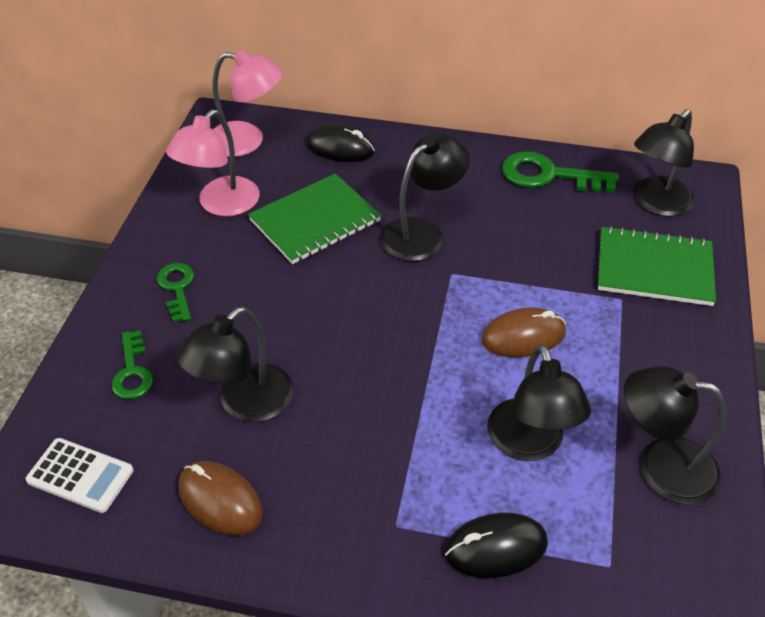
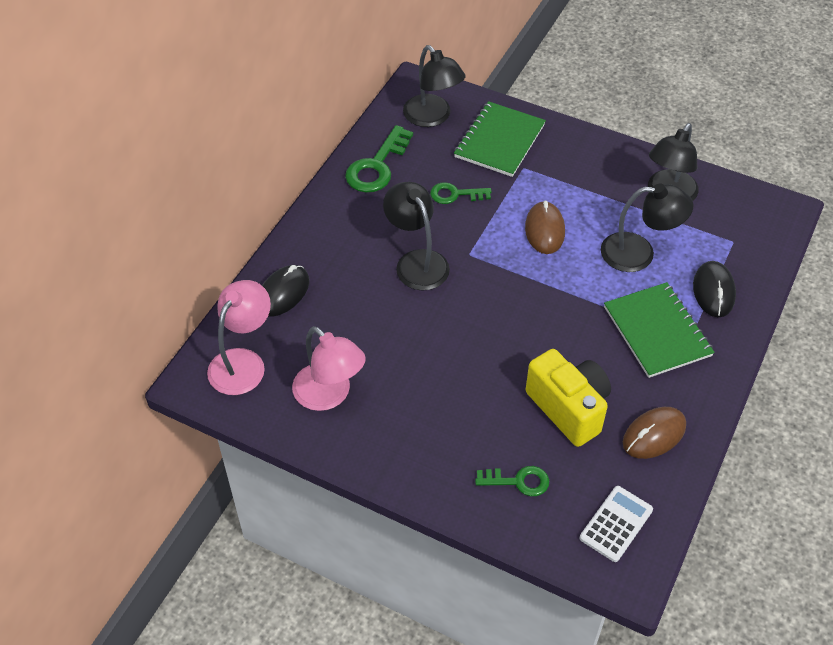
camera: 75 degrees left, 5 degrees up
(177, 288) = (430, 440): green key -> green key (455, 194)
(244, 403) = (569, 408): black lamp -> yellow camera
(315, 221) = (377, 329): green notebook -> green notebook (657, 331)

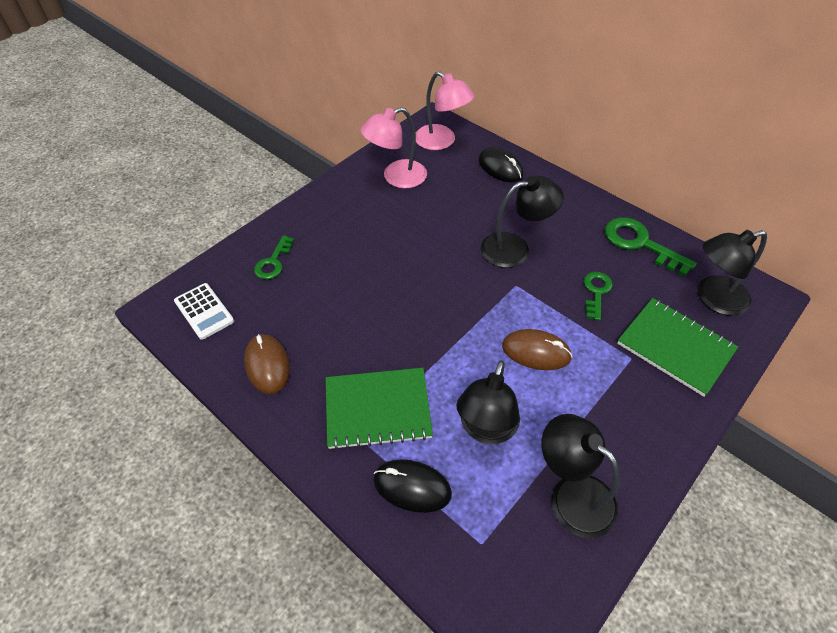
camera: 105 degrees right, 0 degrees up
(569, 408) = (322, 312): yellow camera -> none

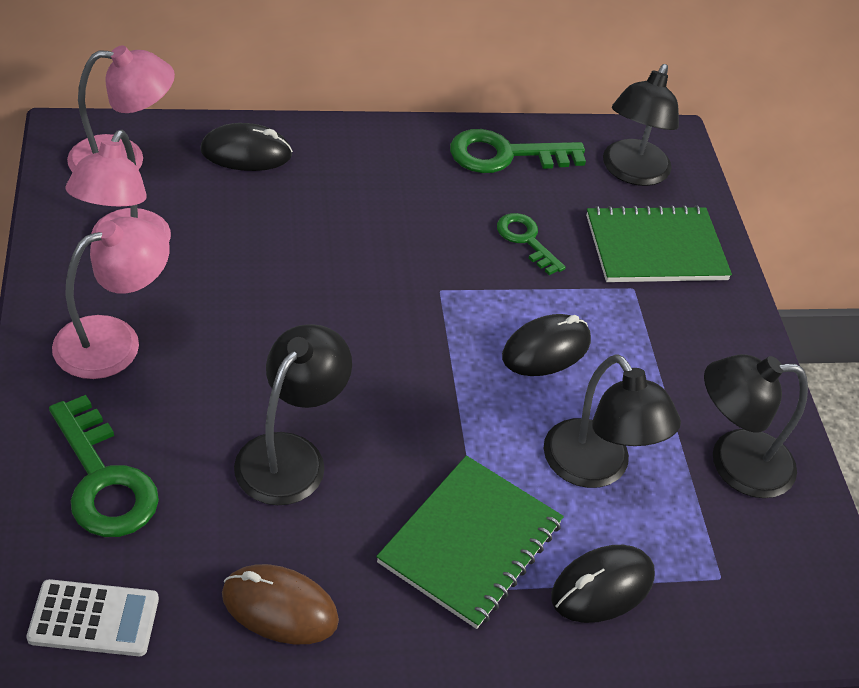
camera: 55 degrees left, 5 degrees down
(273, 262) = (103, 479): green key -> green key, size x1.62
(346, 211) = (113, 340): none -> pink lamp
(515, 248) = (386, 246): black lamp -> black lamp (290, 455)
(536, 352) = (546, 349): brown mouse -> black mouse

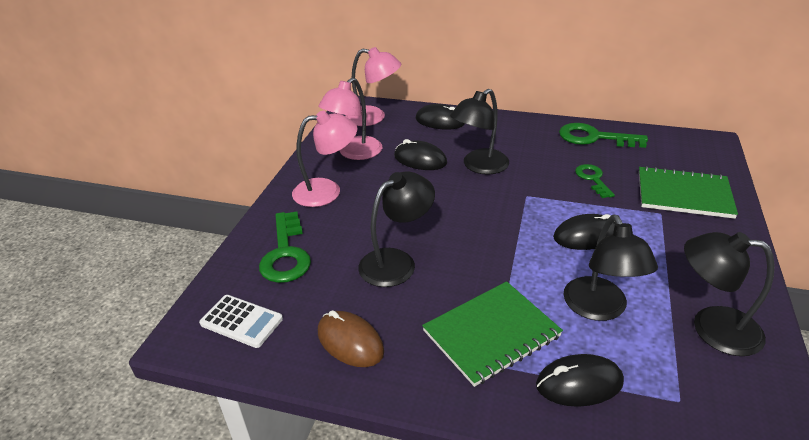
camera: 30 degrees right, 10 degrees down
(246, 245) = (420, 160): none -> black mouse
(631, 172) = (678, 155): black lamp -> black lamp (479, 166)

